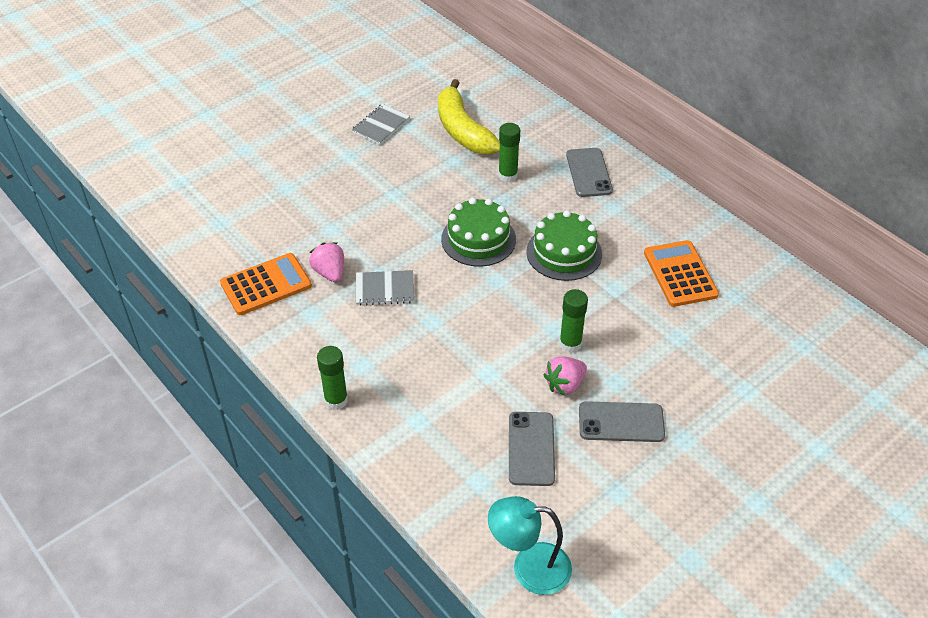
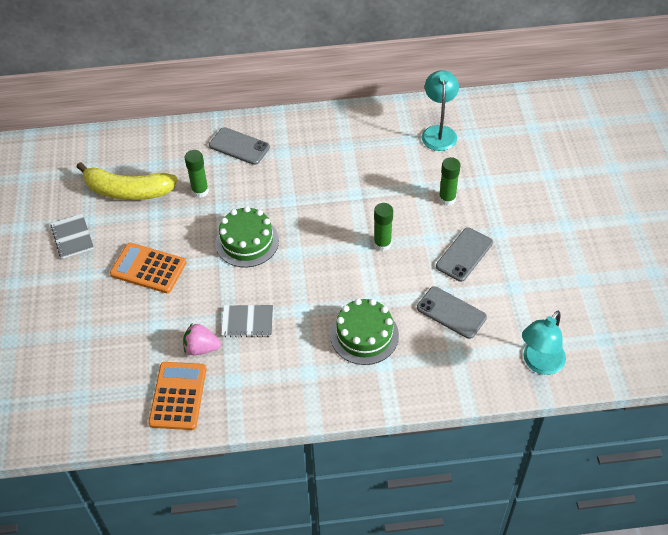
camera: 55 degrees left, 5 degrees up
(336, 400) = (328, 404): green glue stick -> green glue stick (447, 199)
(385, 289) = (247, 322): grey notebook -> grey notebook turned 60 degrees clockwise
(564, 253) = (301, 202): green cake -> green cake (364, 335)
(565, 384) = (413, 266): pink strawberry -> none
(680, 274) = (370, 154): orange calculator -> orange calculator (148, 268)
(773, 315) = (438, 132): none -> turquoise lamp

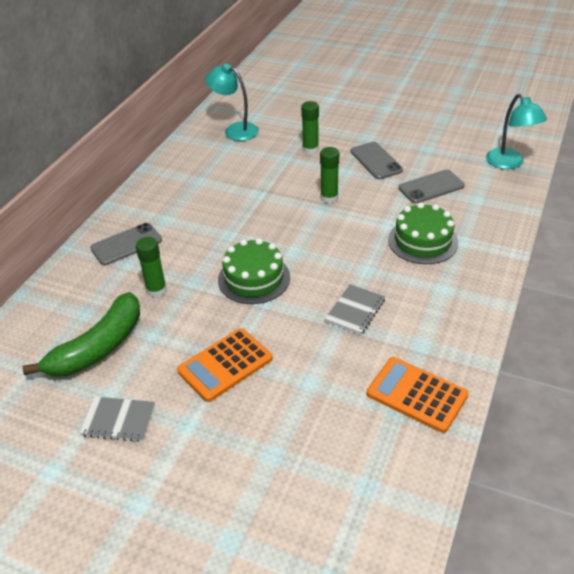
camera: 60 degrees left, 10 degrees down
(128, 191) = (98, 347): yellow banana -> green banana
(201, 348) = (365, 355): pink strawberry -> none

